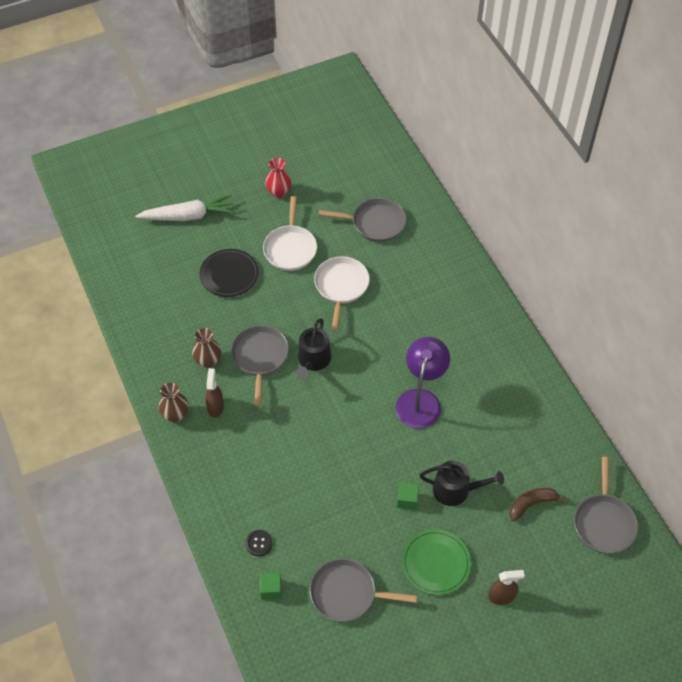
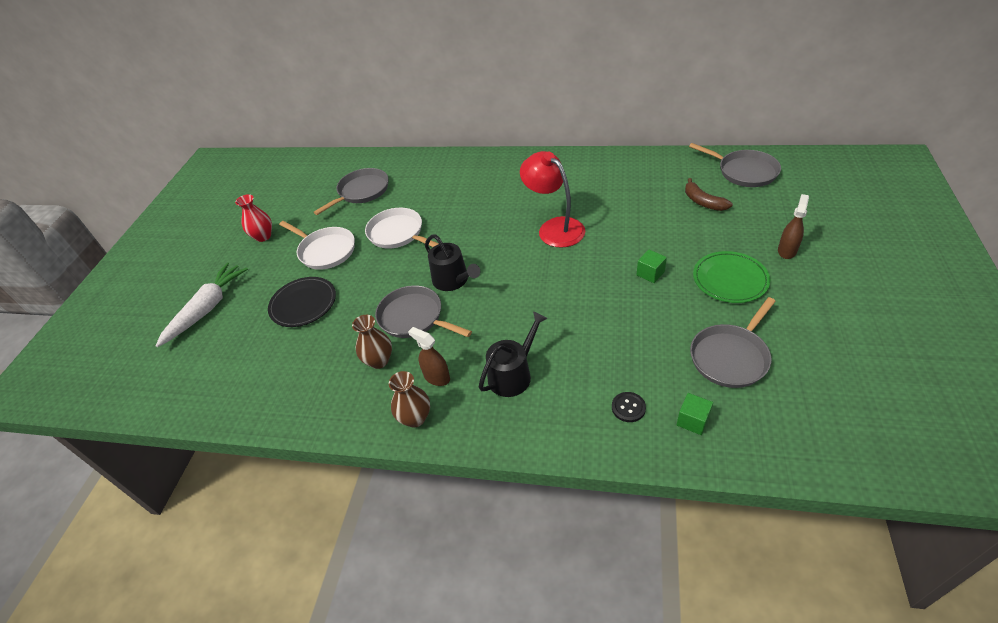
camera: 50 degrees left, 10 degrees down
(420, 400) = (554, 227): purple lamp -> red lamp
(456, 490) = (660, 239): black watering can -> black watering can (513, 374)
(531, 504) = (703, 202): brown banana -> brown banana turned 45 degrees counterclockwise

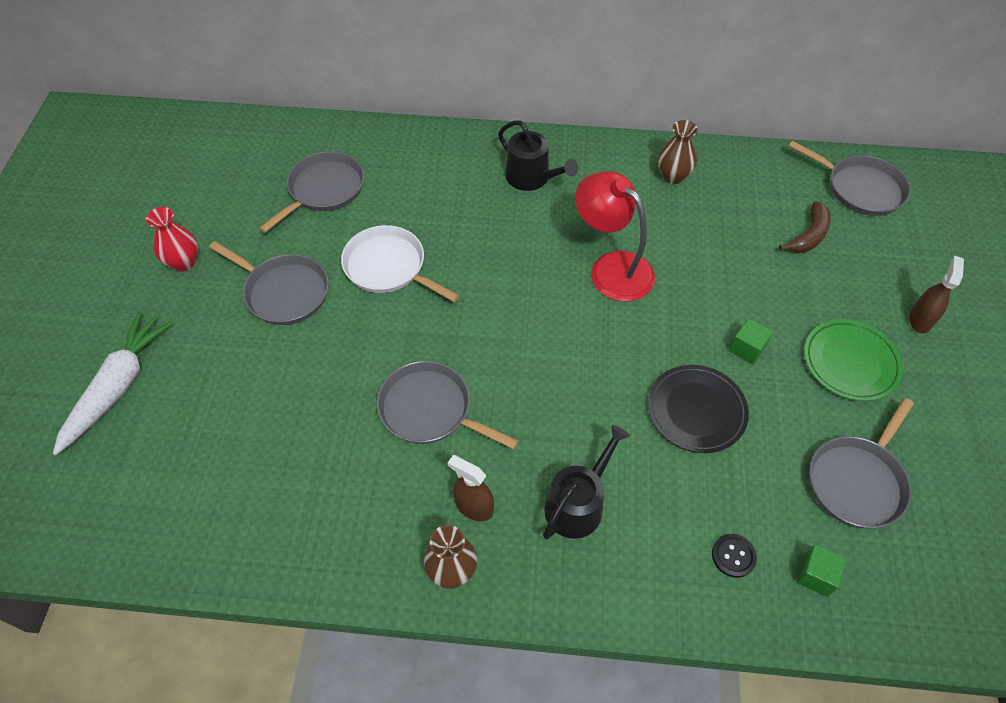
camera: 10 degrees left, 10 degrees up
(303, 304) = (264, 382): black plate -> black plate (696, 410)
(325, 251) = (284, 292): white pan -> grey pan
(379, 361) = (389, 479): brown vase -> brown vase (673, 176)
(453, 280) = (478, 350): black watering can -> black watering can (532, 178)
(703, 202) = (809, 235): brown banana -> brown banana turned 105 degrees counterclockwise

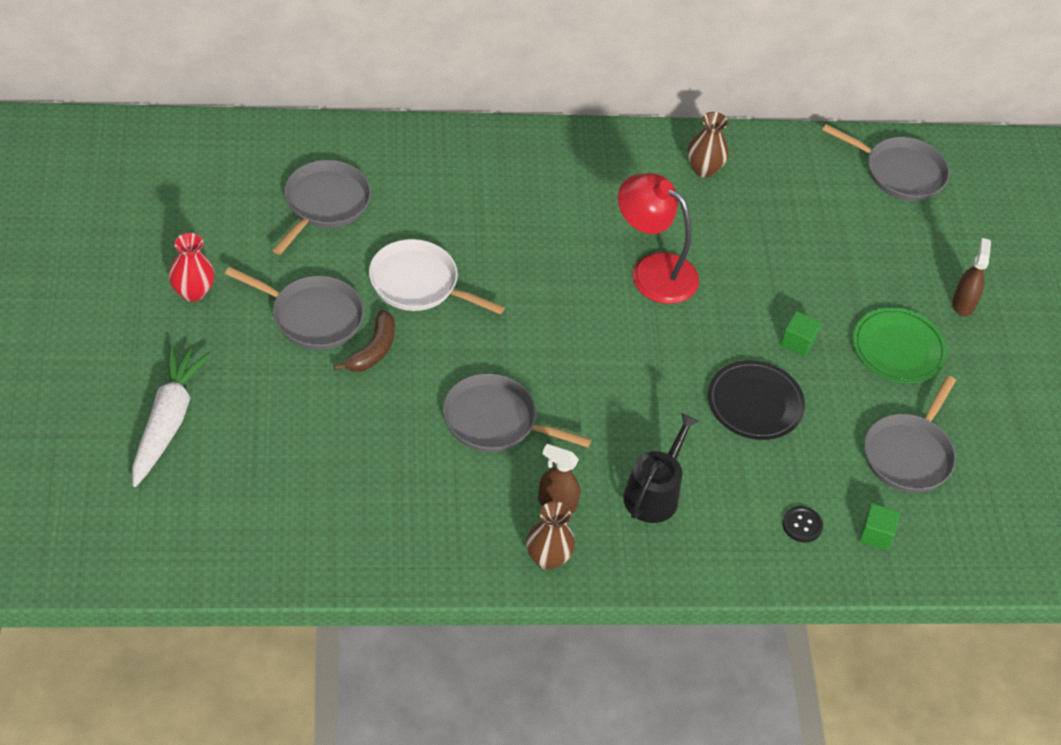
camera: 15 degrees left, 5 degrees down
(532, 178) = (552, 178): black watering can -> none
(809, 235) = (850, 225): brown banana -> brown banana (373, 350)

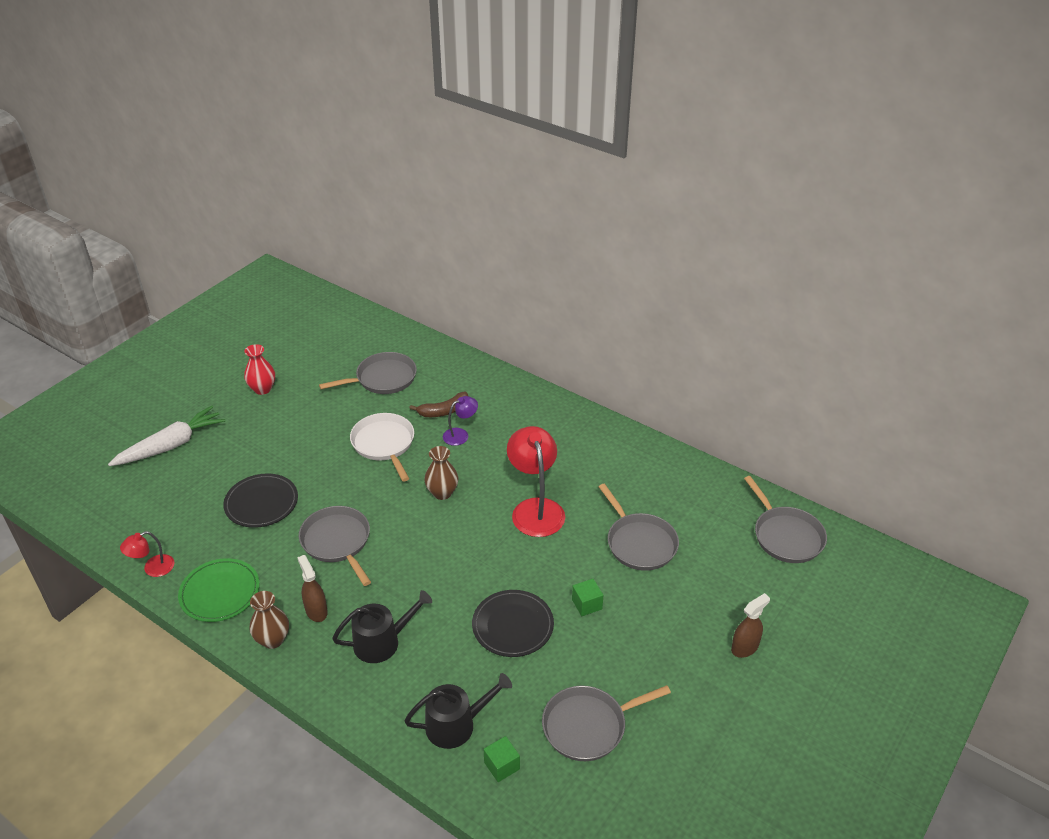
camera: 45 degrees right, 10 degrees down
(313, 316) = (307, 432): grey pan -> grey pan (639, 543)
(330, 568) = (153, 568): none -> red lamp
(361, 427) = (261, 503): none -> black plate
(373, 350) = (317, 466): brown banana -> brown banana (444, 411)
(488, 228) = (460, 434): none -> purple lamp
(704, 169) = (638, 466): brown vase -> brown vase (442, 493)
(802, 525) = (456, 724): black button -> black watering can
(898, 348) = (658, 649): green plate -> green plate (220, 592)

